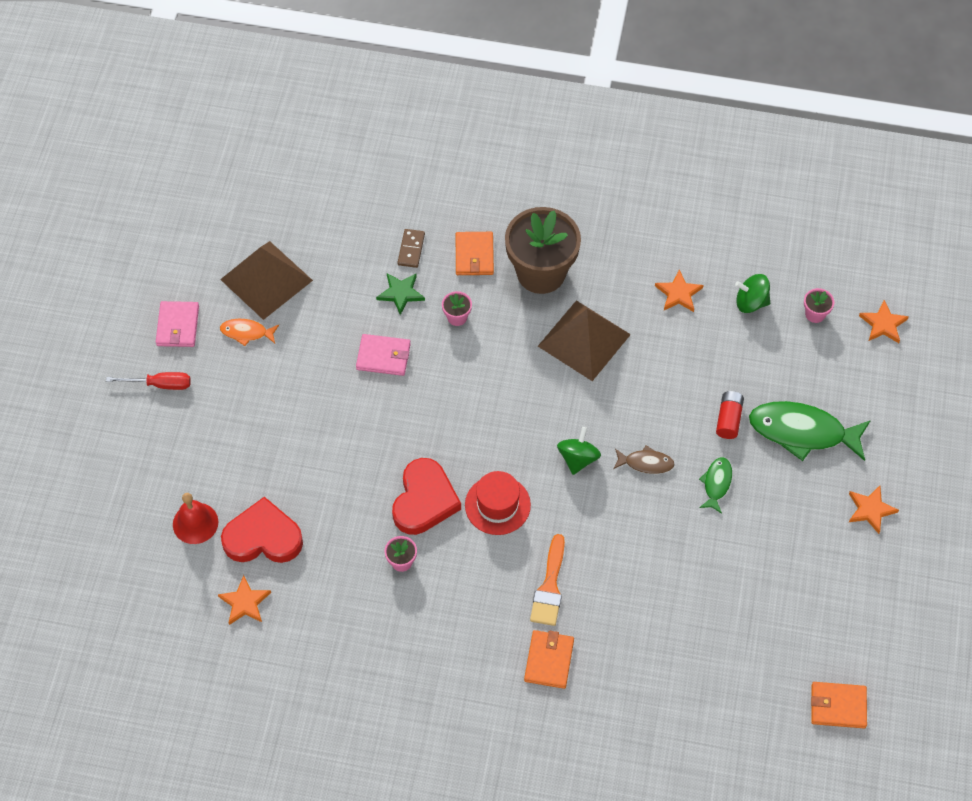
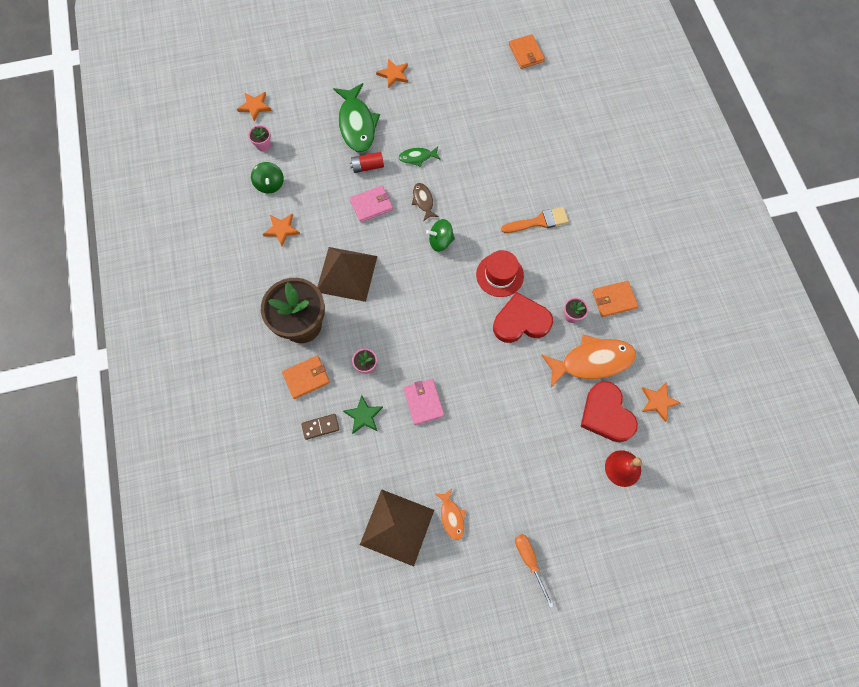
camera: 115 degrees left, 10 degrees up
(160, 384) = (529, 561): red screwdriver -> orange screwdriver
(178, 326) = (472, 577): pink wallet -> pink wallet (371, 205)
(333, 555) = (592, 361): none -> orange fish
(549, 660) = (586, 203): orange wallet -> orange wallet (613, 300)

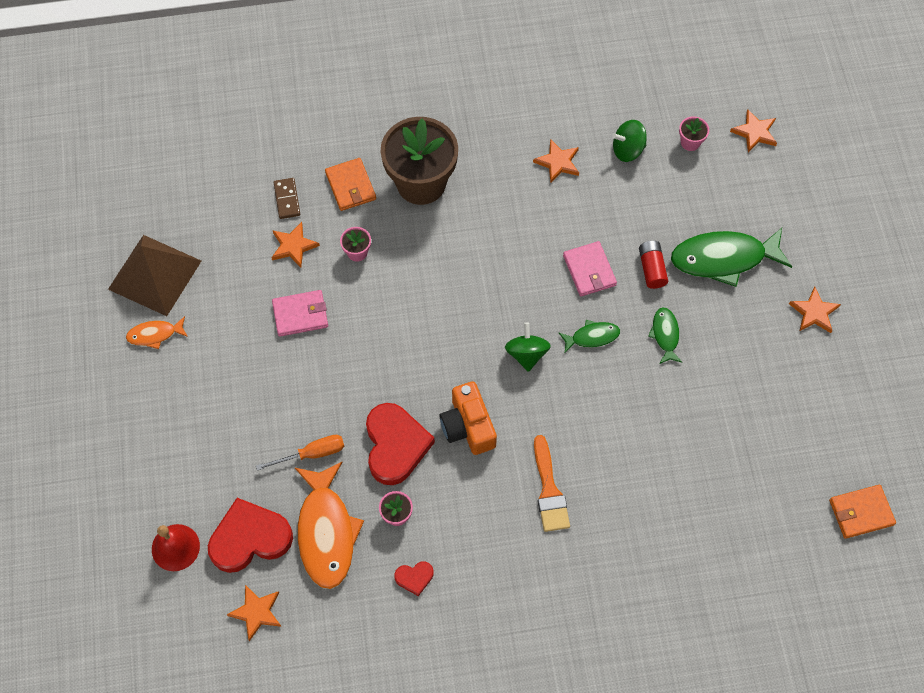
camera: 95 degrees right, 5 degrees down
(347, 273) = (487, 236): brown pyramid -> none
(363, 415) = (293, 246): green star -> orange star
(423, 201) = (592, 337): brown fish -> green fish
(499, 275) = (468, 426): red hat -> orange camera
(529, 561) = (86, 416): orange screwdriver -> orange screwdriver (312, 454)
(613, 300) = (414, 578): orange wallet -> red heart

